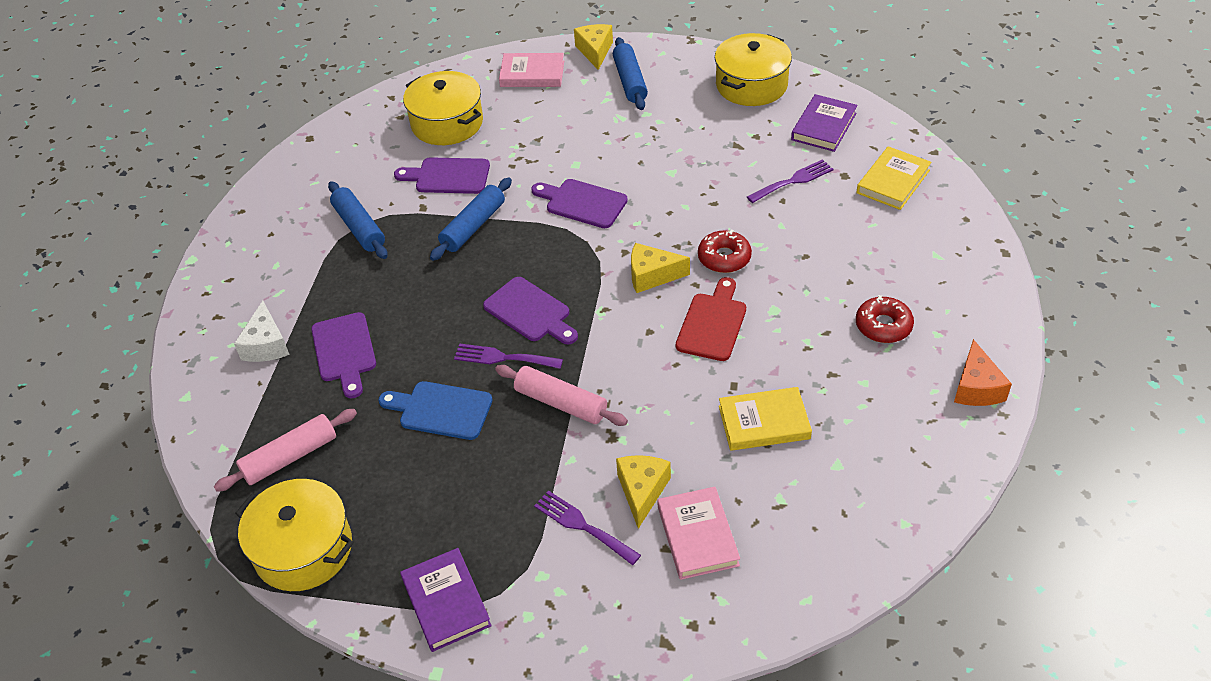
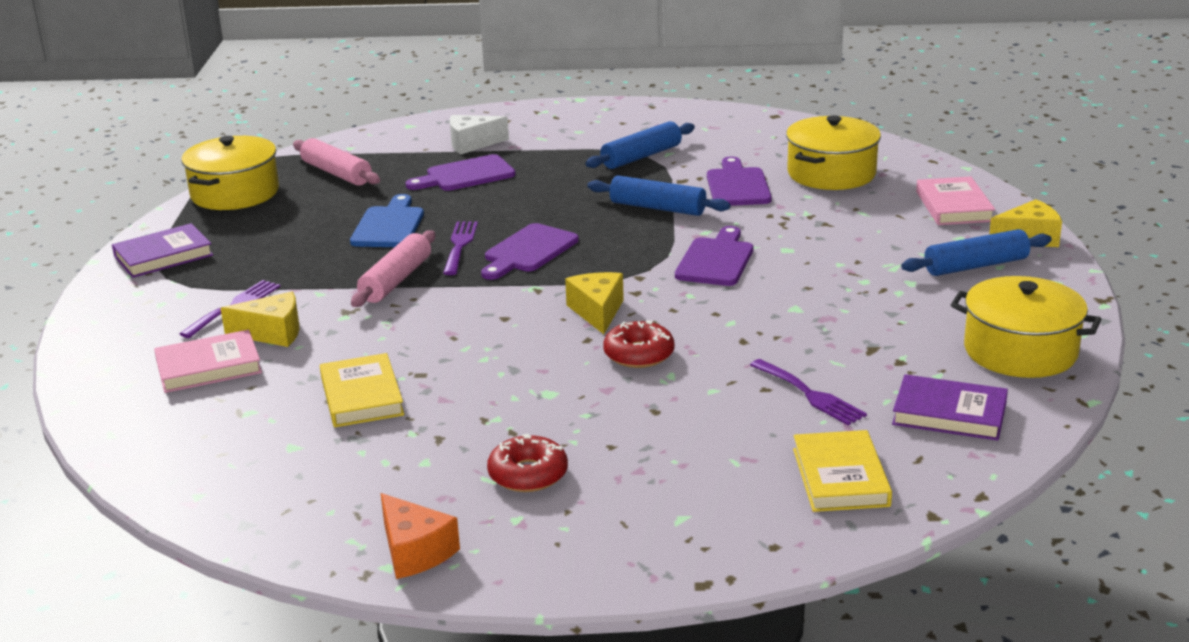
camera: 80 degrees right, 20 degrees down
(712, 323) = (521, 354): red cutting board -> none
(893, 182) = (840, 477): yellow book -> yellow book turned 60 degrees clockwise
(976, 387) = (414, 551): orange cheese -> orange cheese turned 120 degrees counterclockwise

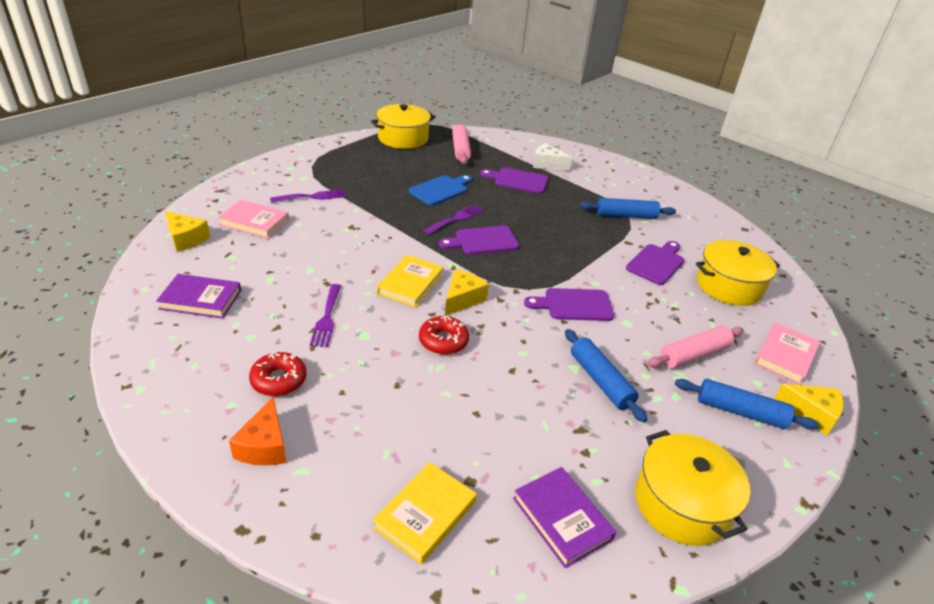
camera: 35 degrees right, 10 degrees up
(163, 256) = (327, 155): purple book -> purple book (201, 299)
(272, 333) = (305, 220): yellow cheese -> yellow cheese (186, 239)
(362, 396) = (284, 279): yellow book -> yellow book (410, 284)
(396, 280) = (398, 222): pink rolling pin -> pink rolling pin (693, 354)
(414, 551) = (163, 389): orange cheese -> orange cheese (264, 446)
(658, 208) = (589, 252): blue rolling pin -> blue rolling pin (601, 381)
(716, 260) = (574, 305): purple cutting board -> purple cutting board turned 150 degrees counterclockwise
(810, 395) = (495, 437): purple fork -> purple fork (327, 318)

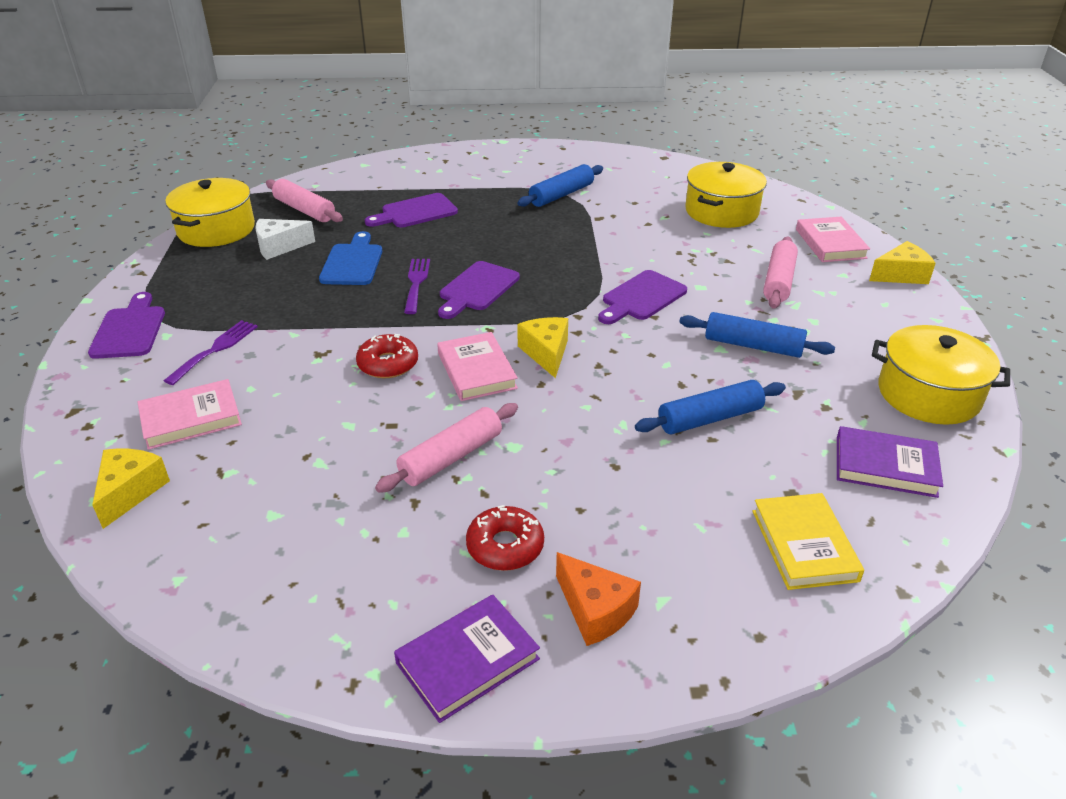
camera: 40 degrees left, 0 degrees up
(186, 239) = (130, 492): yellow cheese -> yellow cheese turned 75 degrees counterclockwise
(201, 299) = (276, 539): purple book -> purple book (468, 661)
(327, 318) = (451, 457): purple fork -> pink rolling pin
(410, 284) = (477, 371): yellow book -> pink book
(443, 341) = (590, 400): red donut -> red donut (388, 364)
(547, 164) = (418, 182): white cheese -> white cheese (279, 247)
(656, 263) = (646, 223): purple cutting board -> purple cutting board (129, 329)
(740, 411) = (864, 303): blue rolling pin -> blue rolling pin (709, 418)

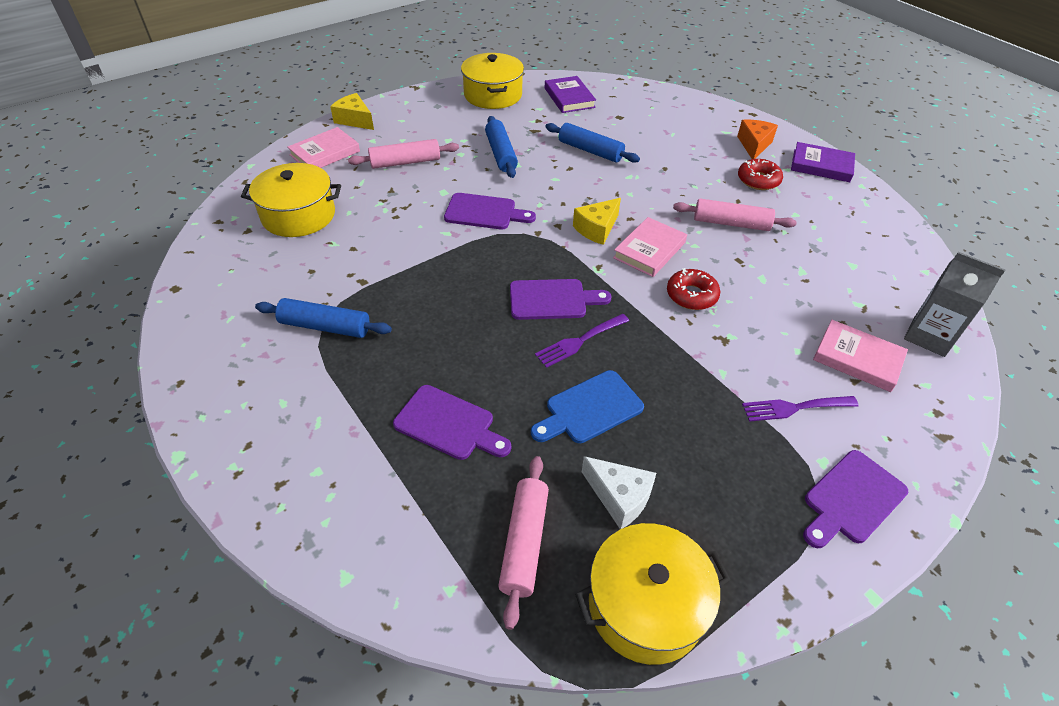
camera: 125 degrees left, 10 degrees up
(130, 492) = (929, 336): yellow cheese -> grey carton
(804, 545) = (649, 107): yellow book -> none

